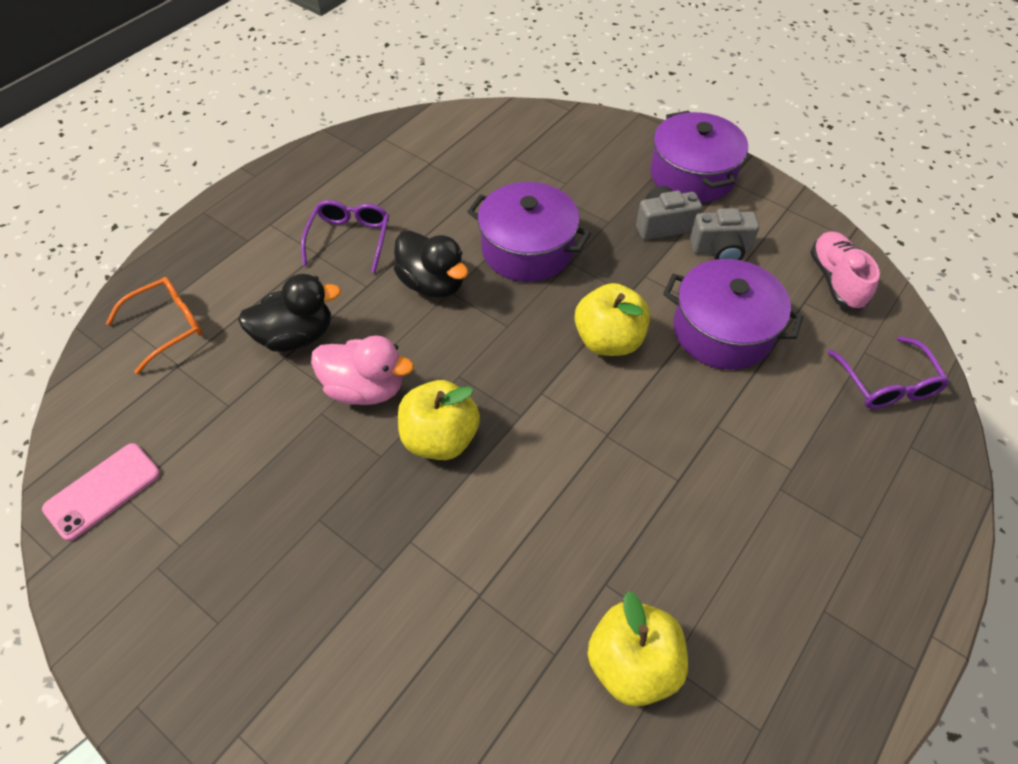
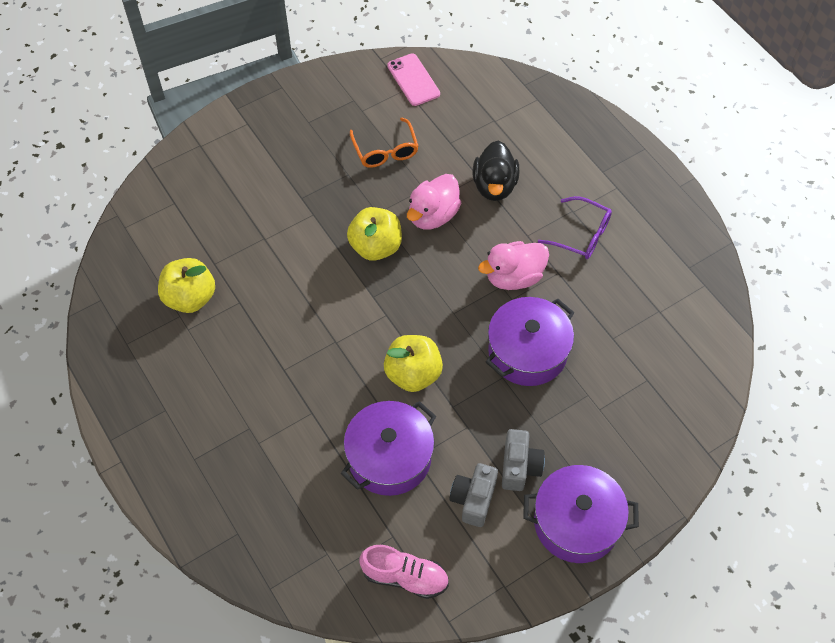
camera: 110 degrees right, 5 degrees up
(167, 326) = (531, 118): orange glasses -> orange glasses (385, 150)
(432, 284) = (514, 277): black duck -> pink duck
(887, 384) = (292, 551): purple glasses -> none

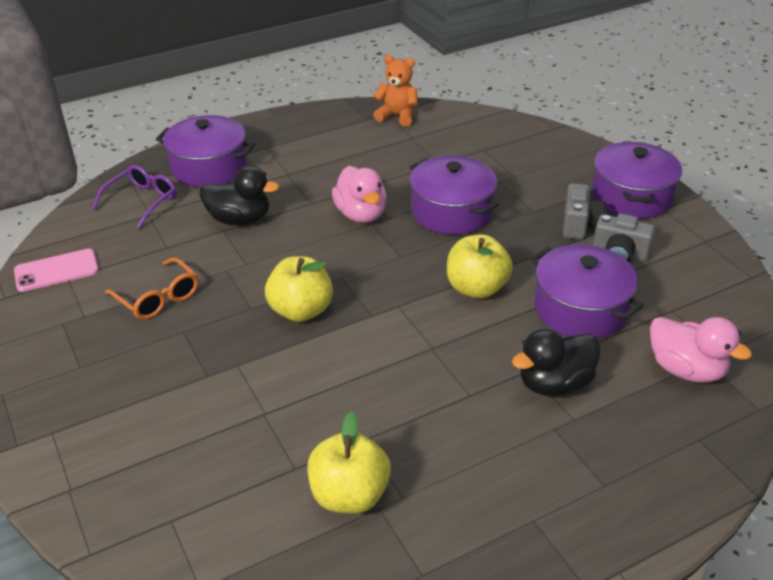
camera: 85 degrees left, 20 degrees down
(296, 431) = (554, 384): none -> black duck
(385, 150) = (158, 298): orange glasses -> orange glasses turned 60 degrees clockwise
(405, 577) = (714, 303): pink shoe -> none
(433, 215) = (267, 264): pink duck -> pink duck (686, 370)
(519, 467) = (579, 225): grey camera -> grey camera turned 90 degrees clockwise
(573, 148) = (209, 167): none -> purple pot
(581, 235) = (318, 171): purple glasses -> purple glasses (142, 201)
(702, 295) = (397, 116): none -> orange teddy bear

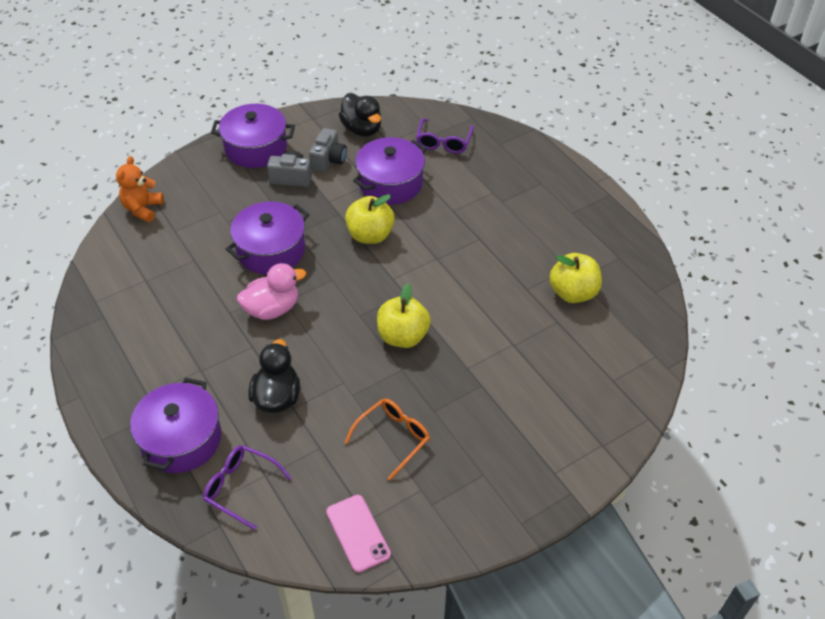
camera: 95 degrees left, 10 degrees up
(397, 116) = (101, 293): orange teddy bear -> orange teddy bear (143, 209)
(554, 384) = (464, 199): black duck -> black duck (362, 129)
(686, 370) = (444, 142): pink duck -> purple glasses

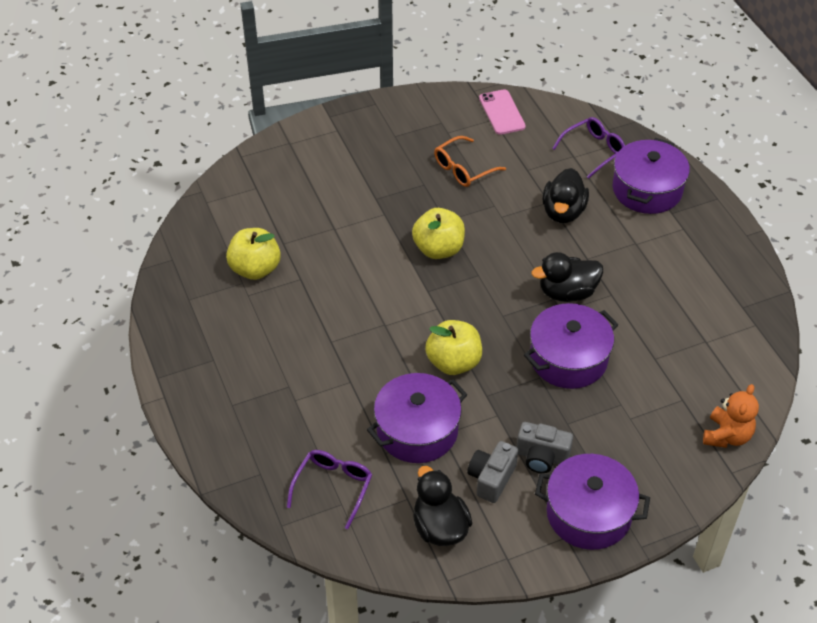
camera: 170 degrees left, 0 degrees up
(241, 487) = (593, 150): purple glasses -> purple glasses turned 75 degrees counterclockwise
(272, 309) = (567, 292): pink duck -> black duck

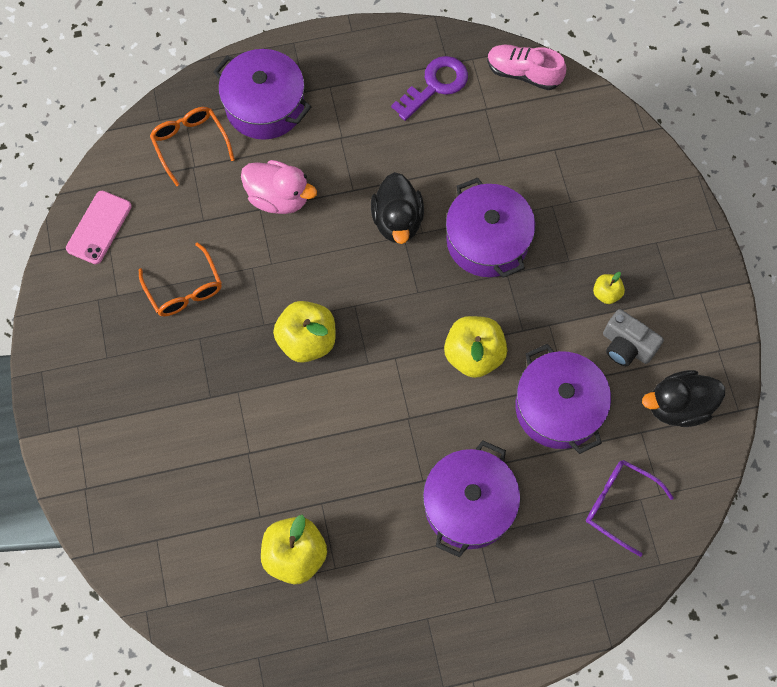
camera: 80 degrees left, 20 degrees up
(501, 112) = (99, 227): pink phone -> pink phone turned 60 degrees counterclockwise
(542, 457) = (606, 293): grey camera -> yellow apple
(563, 212) = (279, 198): black duck -> pink duck
(588, 513) = (676, 266): purple pot -> purple pot (468, 505)
(593, 150) = (190, 144): purple glasses -> orange glasses
(715, 301) = (435, 85): none -> purple key
(727, 435) = (602, 123): orange teddy bear -> none
(756, 366) = (523, 73): none -> pink shoe

